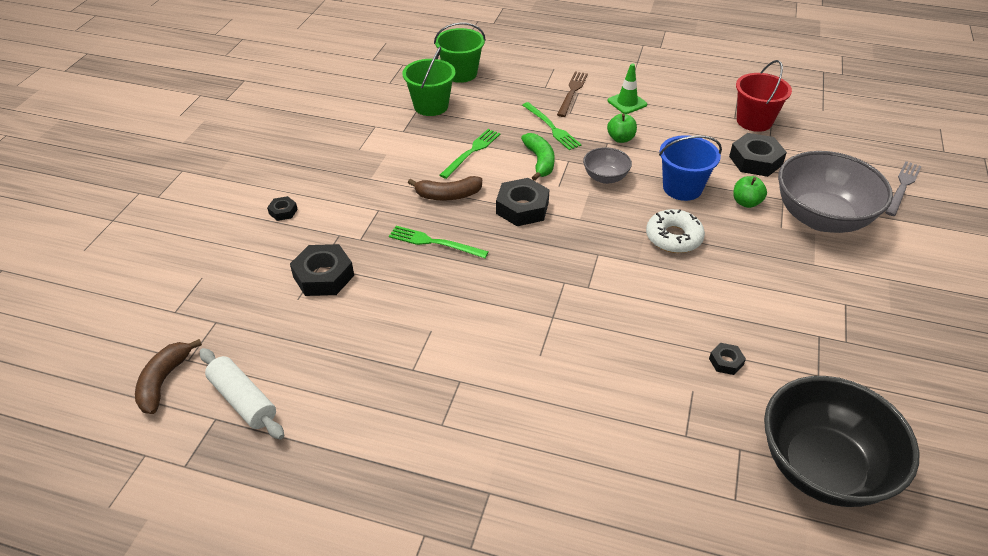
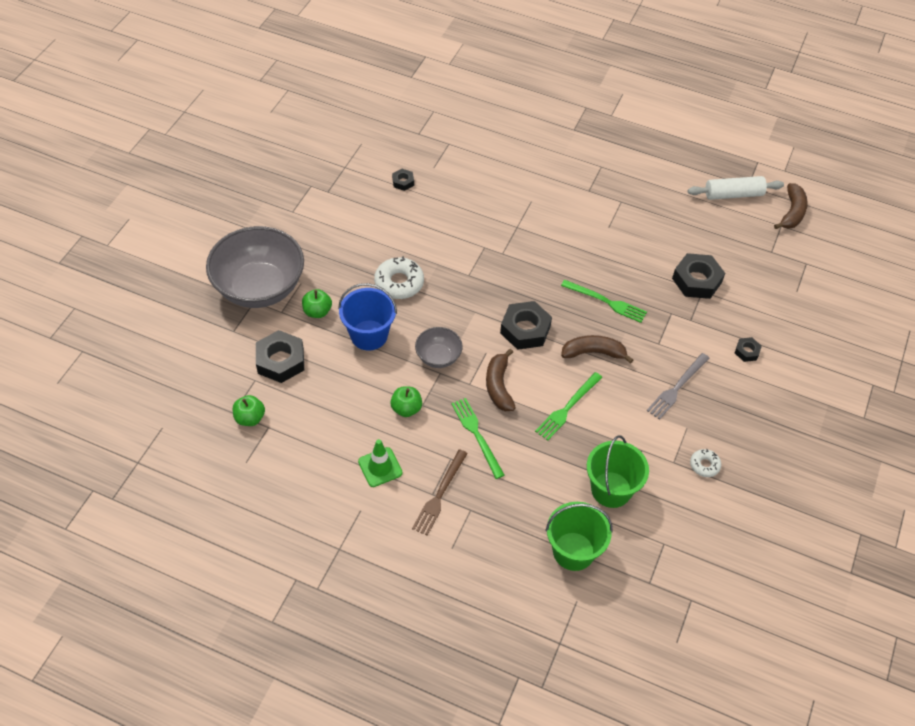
camera: 175 degrees left, 10 degrees up
(243, 400) = (733, 194): white rolling pin -> white rolling pin turned 60 degrees counterclockwise
(347, 126) = (704, 465): none -> white donut
(540, 161) = (499, 386): green banana -> brown banana
(754, 121) = (250, 418): red bucket -> green apple
(822, 467) = (374, 119): black bowl -> none
(902, 187) = (161, 312): grey fork -> grey fork (677, 387)

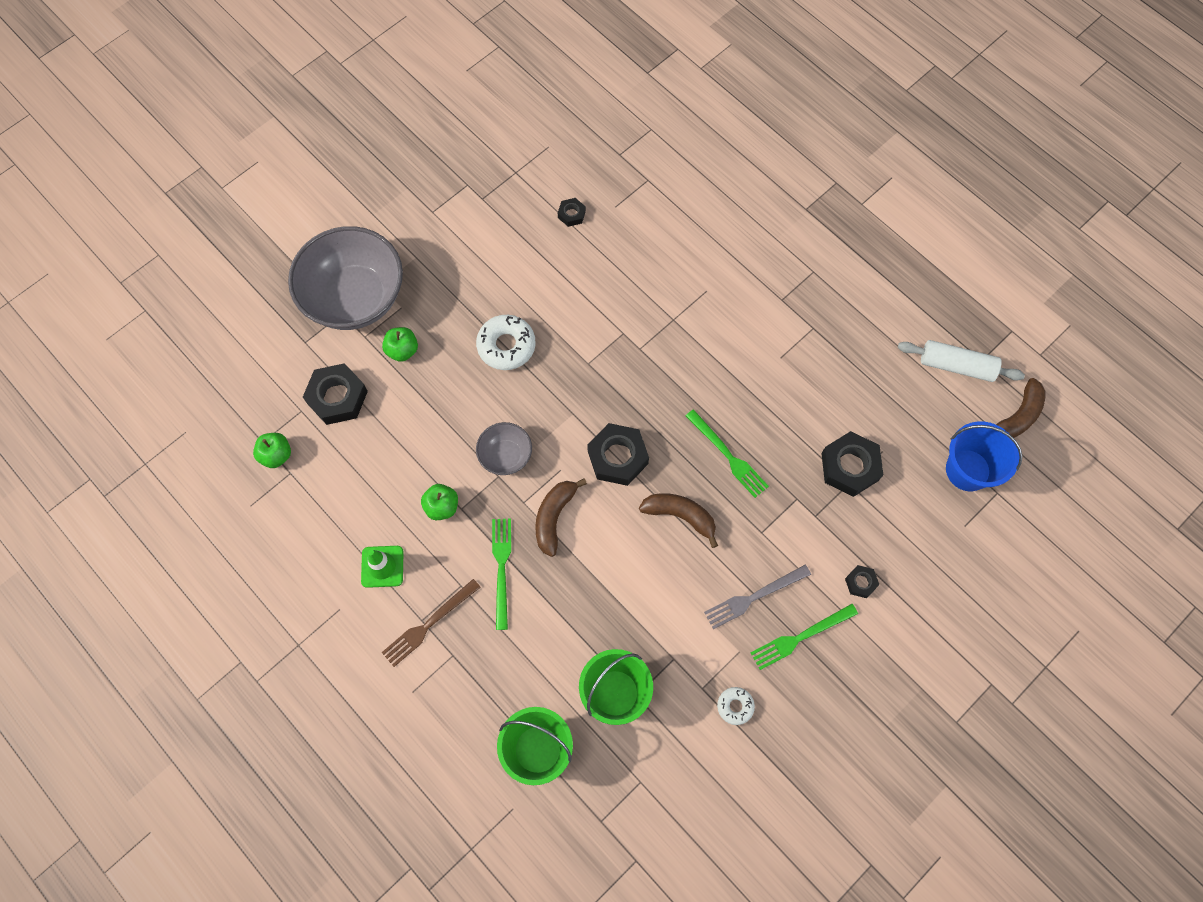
camera: 25 degrees right, 15 degrees up
(369, 335) = (444, 400): blue bucket -> blue bucket (967, 470)
(568, 407) = (617, 573): green fork -> green fork (801, 636)

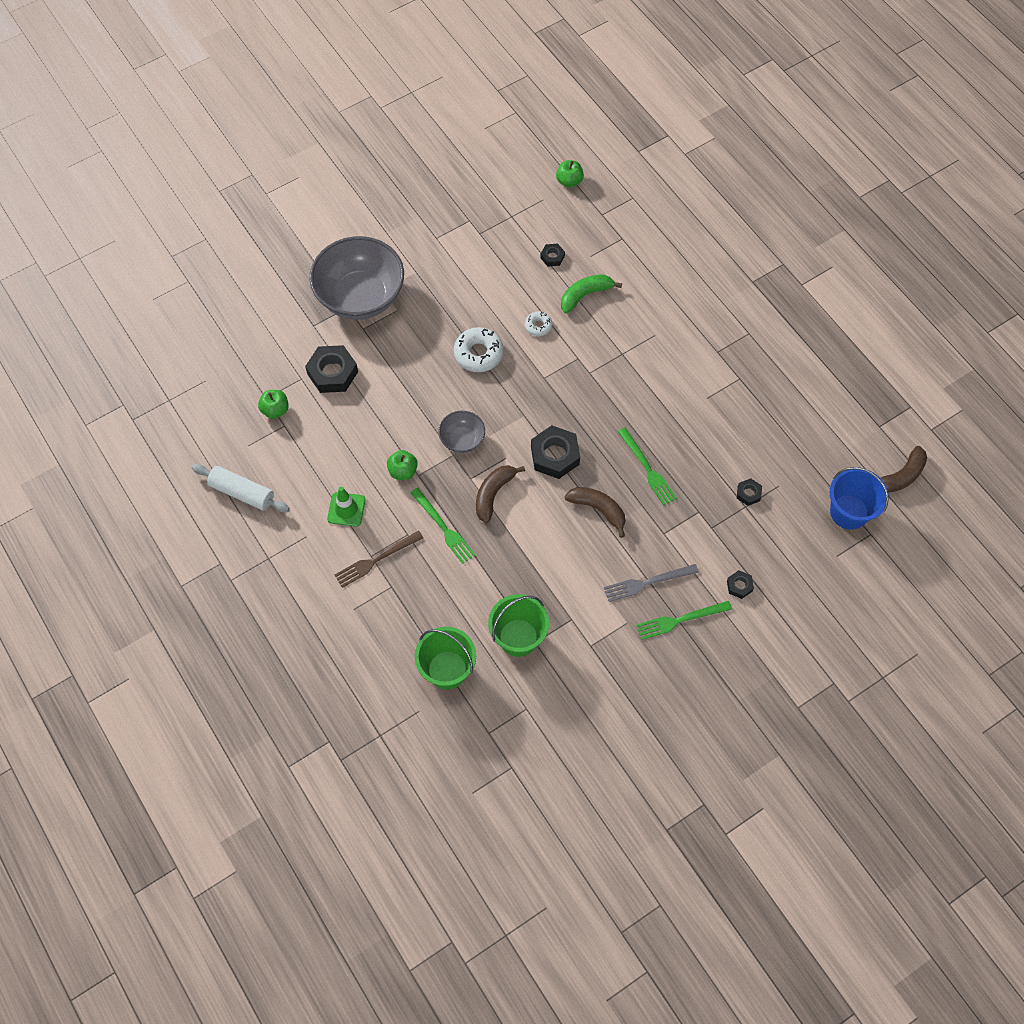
camera: 10 degrees right, 5 degrees down
(402, 350) = (392, 344): green apple -> green apple (569, 181)
(502, 569) = (443, 527): green fork -> green fork turned 135 degrees clockwise
(617, 255) = (585, 295): none -> green banana
(735, 706) = (615, 664): white donut -> white donut (538, 326)
(849, 467) = (748, 493): black nut -> black nut, size x0.50
(956, 366) = (856, 427): white rolling pin -> white rolling pin (242, 492)

